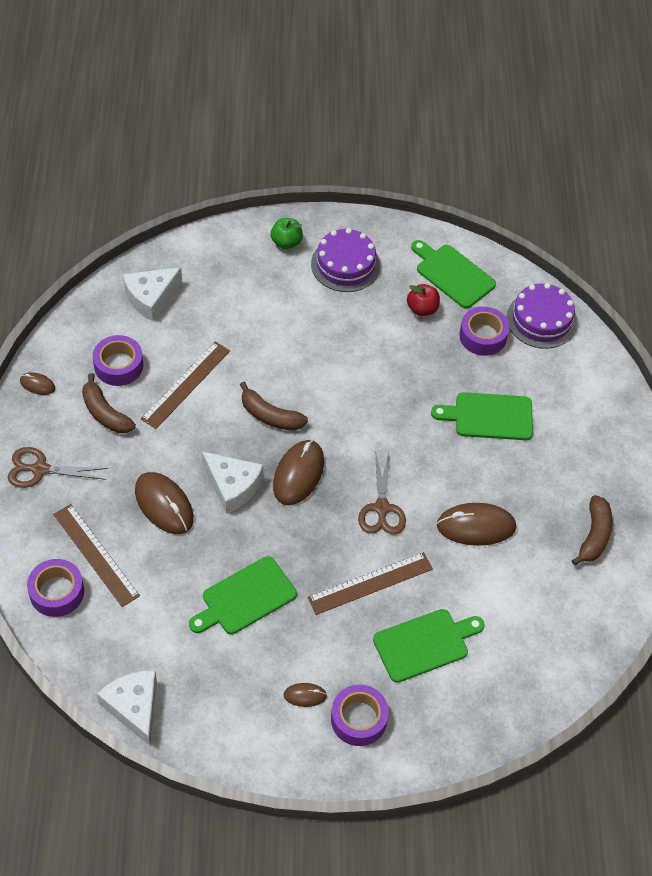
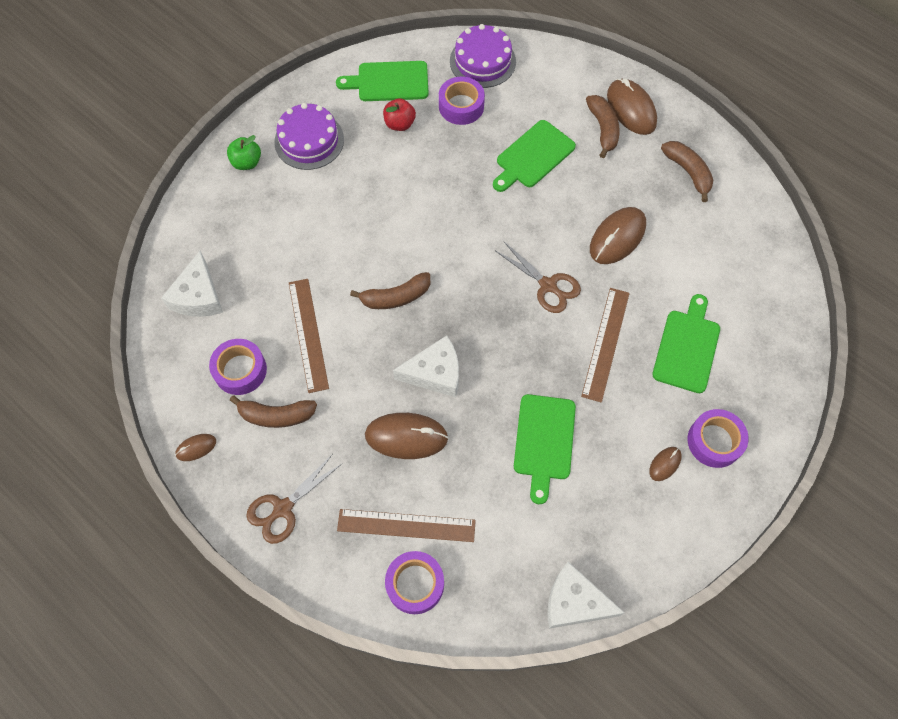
camera: 45 degrees left, 10 degrees up
(298, 474) = (467, 318): brown mouse -> brown mouse (631, 109)
(569, 446) = (603, 129): none -> brown banana

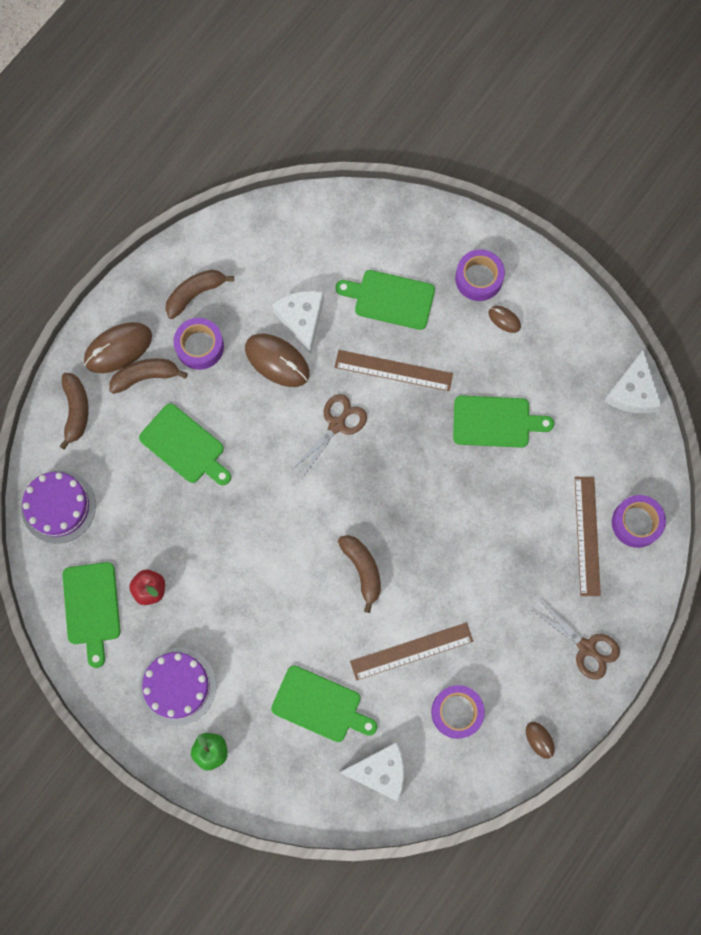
camera: 95 degrees left, 10 degrees up
(270, 251) = (320, 705): none -> green cutting board
(276, 415) = (499, 668): brown banana -> brown banana (76, 411)
(406, 437) = (505, 544): brown mouse -> none
(435, 373) = (440, 524): white cheese -> white cheese (302, 319)
(461, 106) = (122, 525): purple tape -> purple tape (199, 346)

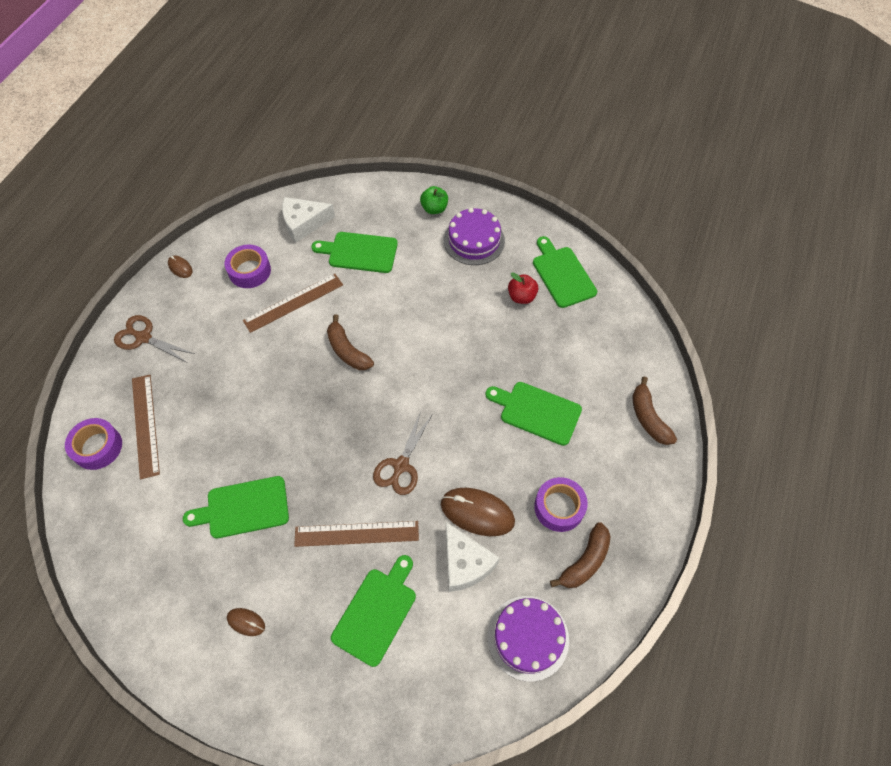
camera: 165 degrees right, 15 degrees down
(58, 506) = (624, 338): purple cake -> purple cake (528, 637)
(118, 349) = (637, 484): brown mouse -> none
(146, 376) = (599, 464): brown banana -> none
(390, 299) = (376, 612): green cutting board -> green cutting board turned 60 degrees counterclockwise
(478, 278) = (281, 665): purple tape -> none
(632, 392) = (100, 576): white cheese -> none

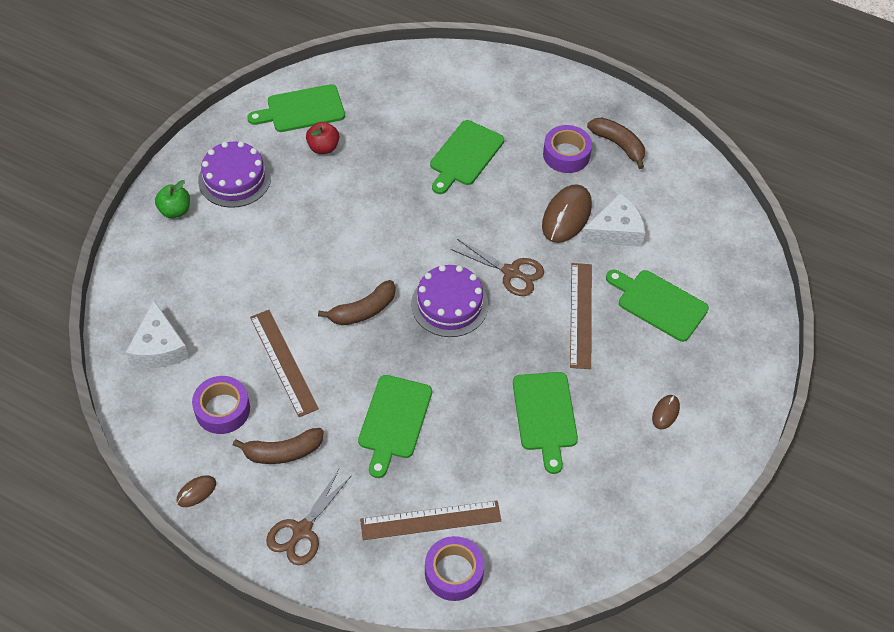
camera: 85 degrees left, 5 degrees down
(359, 252) = (223, 290): green cutting board -> green cutting board (394, 421)
(528, 637) = (683, 194): purple cake -> purple cake (449, 304)
(648, 417) = (482, 75): brown banana -> brown banana (283, 452)

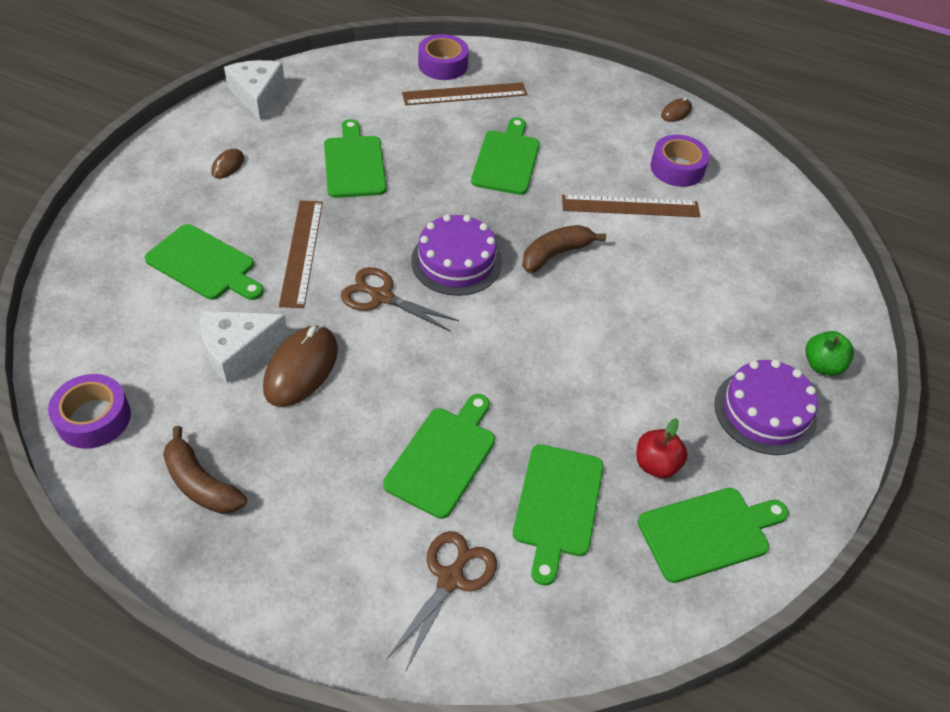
camera: 175 degrees right, 5 degrees down
(159, 347) = (764, 218): white cheese -> white cheese (257, 95)
(283, 362) = (630, 206): brown ruler -> brown ruler turned 60 degrees counterclockwise
(283, 452) = (608, 138): brown banana -> none
(302, 531) = (576, 89): brown scissors -> brown scissors (450, 578)
(393, 127) = (557, 505): none -> green cutting board
(566, 154) = (287, 464): purple tape -> purple tape (94, 418)

